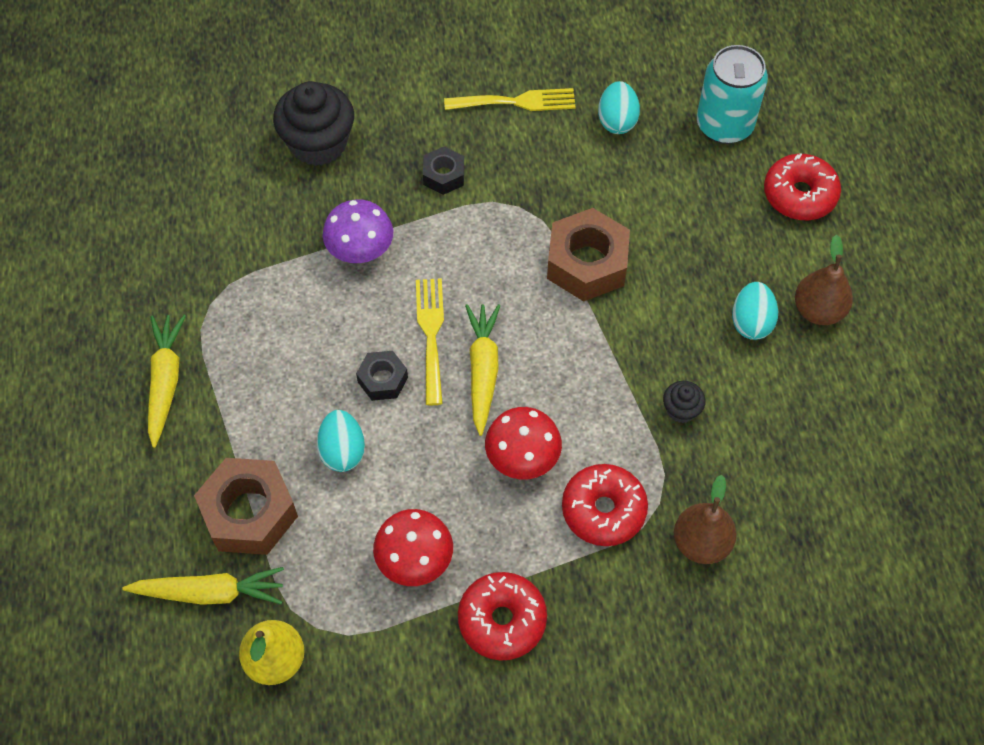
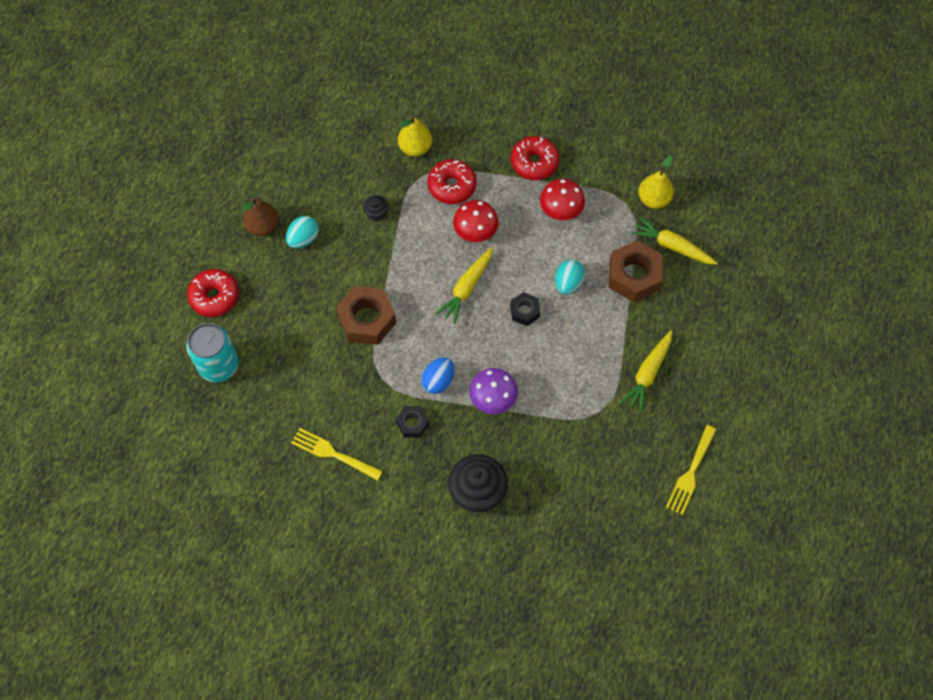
camera: 150 degrees left, 5 degrees up
(431, 334) = (482, 324): yellow fork -> yellow fork (690, 473)
(444, 237) = (438, 381): none -> blue egg
(617, 121) = (281, 404): turquoise egg -> none
(701, 543) = (415, 148): brown pear -> yellow pear

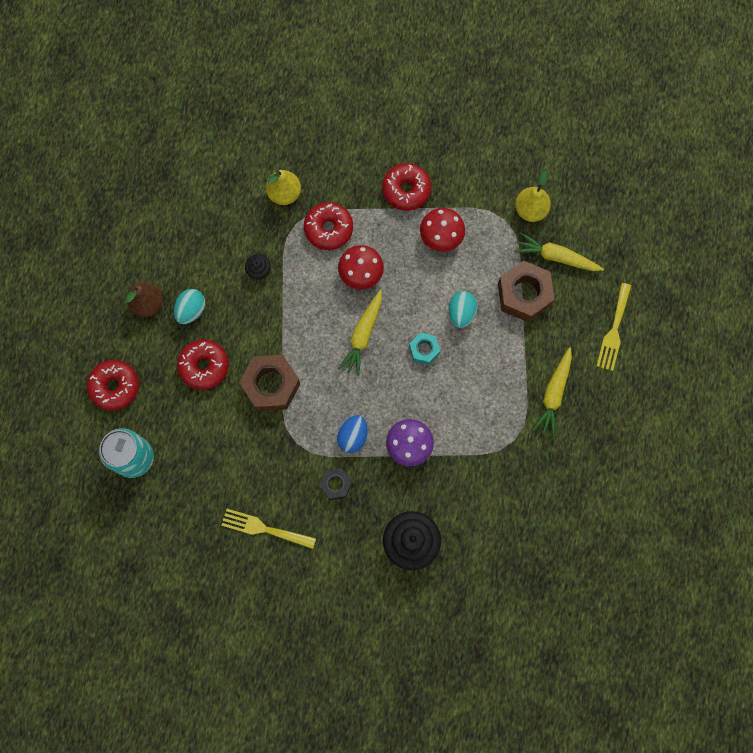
camera: 10 degrees left, 10 degrees up
(305, 292) = (204, 366): none -> red donut
(524, 311) = (424, 350): black nut -> turquoise nut
(690, 473) = (610, 488): yellow fork -> yellow fork (614, 330)

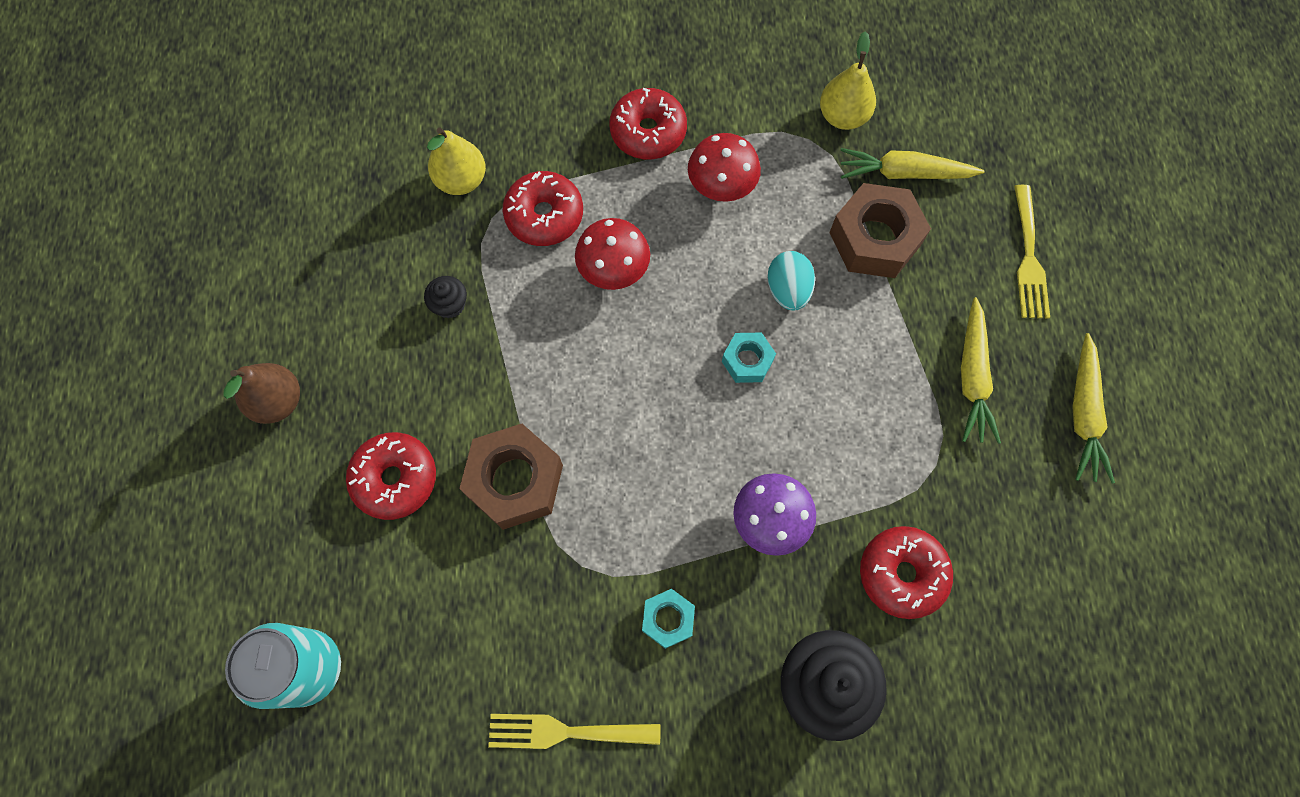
camera: 15 degrees left, 5 degrees down
(115, 387) = (249, 552): red donut -> red donut (902, 574)
(191, 310) = (353, 393): turquoise egg -> none
(336, 484) = (668, 619): black nut -> turquoise nut
(352, 436) = (673, 530): blue egg -> none
(363, 335) = (643, 362): yellow carrot -> yellow carrot (1083, 414)

